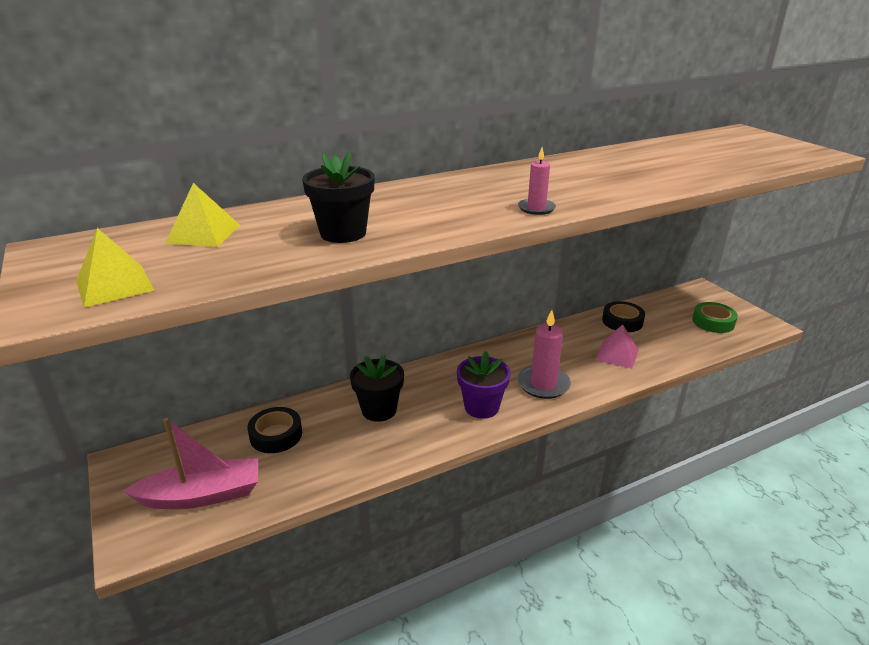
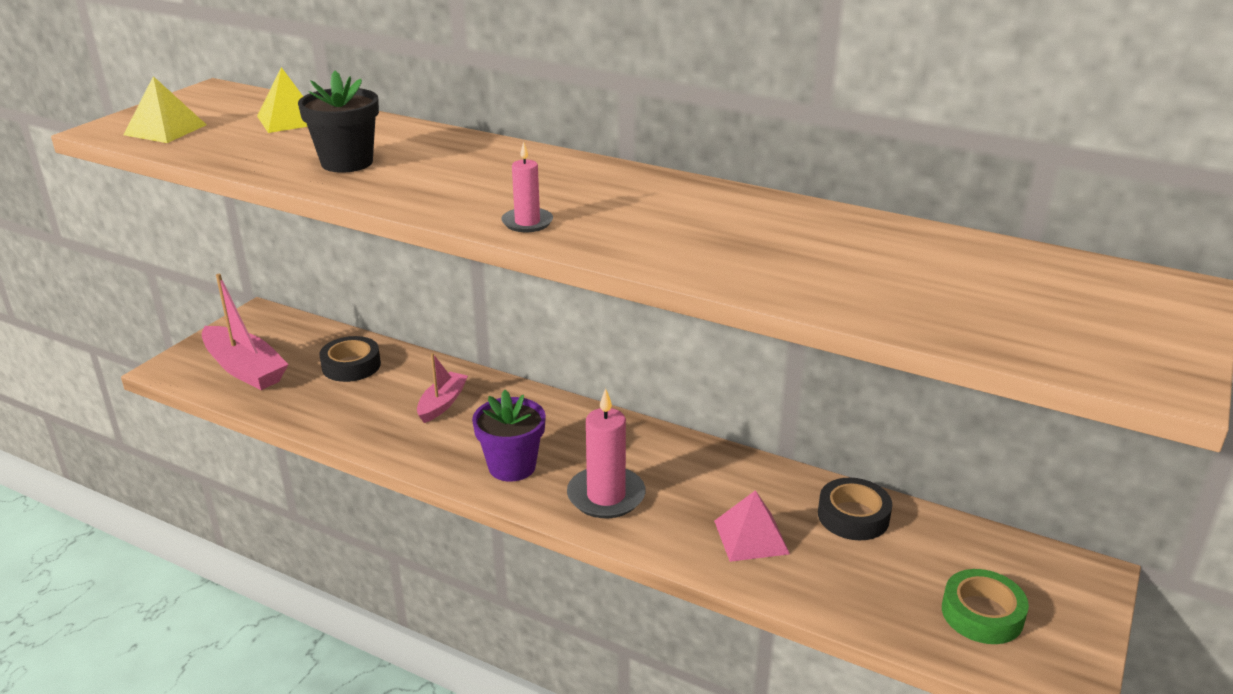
camera: 55 degrees right, 0 degrees up
(379, 410) = (442, 403): black flower pot -> pink boat

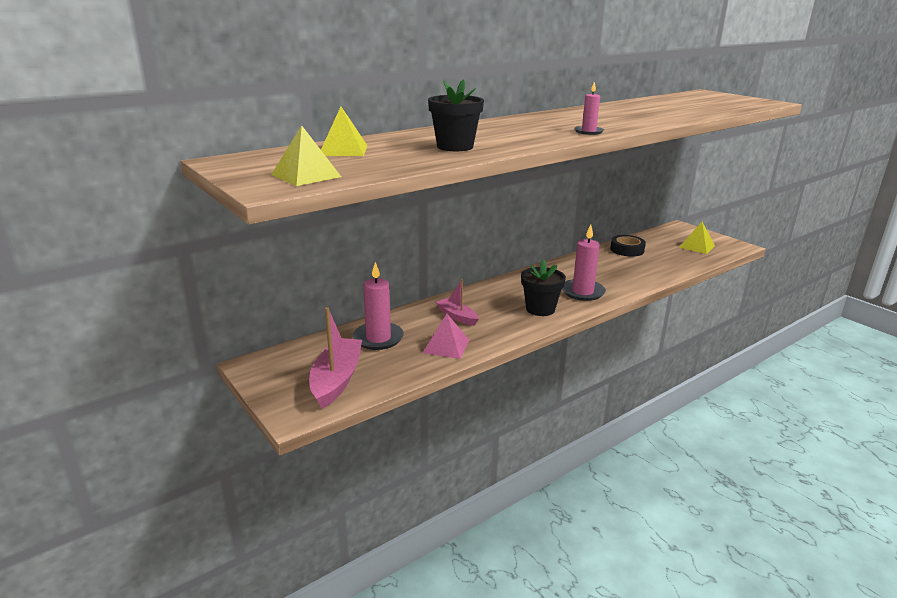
camera: 65 degrees left, 5 degrees down
(245, 369) = (336, 380): pink boat -> pink boat turned 60 degrees counterclockwise
(351, 365) = (378, 338): black tape -> pink candle
(512, 466) = (540, 309): purple flower pot -> black flower pot
(751, 537) = (631, 270): pink pyramid -> pink pyramid (446, 346)
(982, 614) = (697, 246): green tape -> yellow pyramid

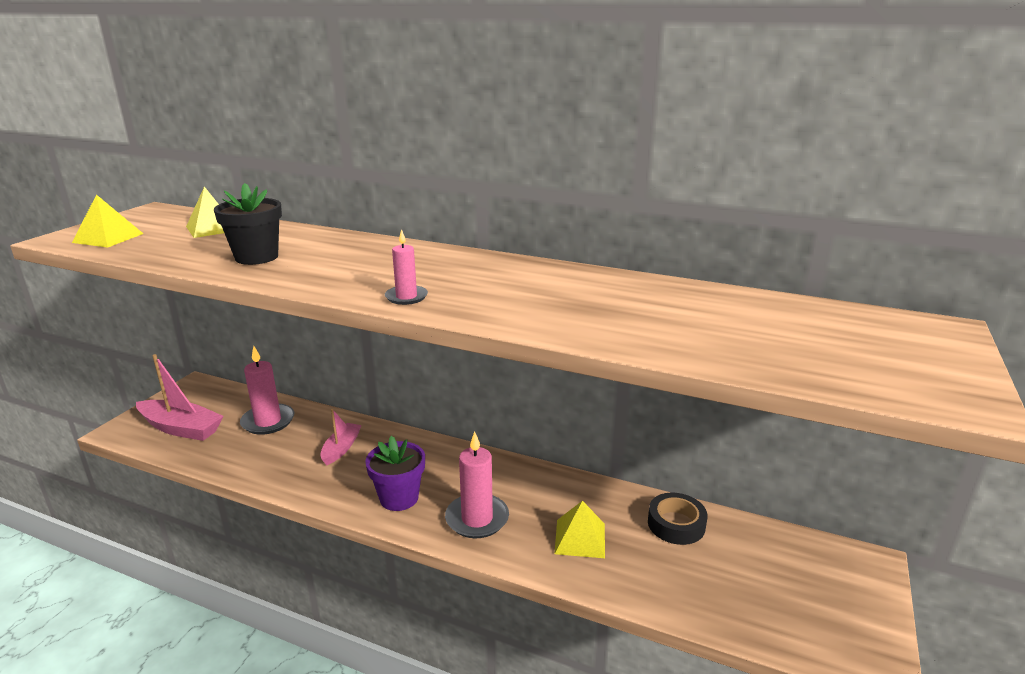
camera: 60 degrees right, 0 degrees up
(336, 380) = (181, 428): pink boat -> pink boat turned 45 degrees clockwise
(446, 346) = (270, 462): pink pyramid -> none
(540, 309) = (399, 498): black flower pot -> purple flower pot
(697, 246) = (794, 603): yellow pyramid -> yellow pyramid (580, 538)

